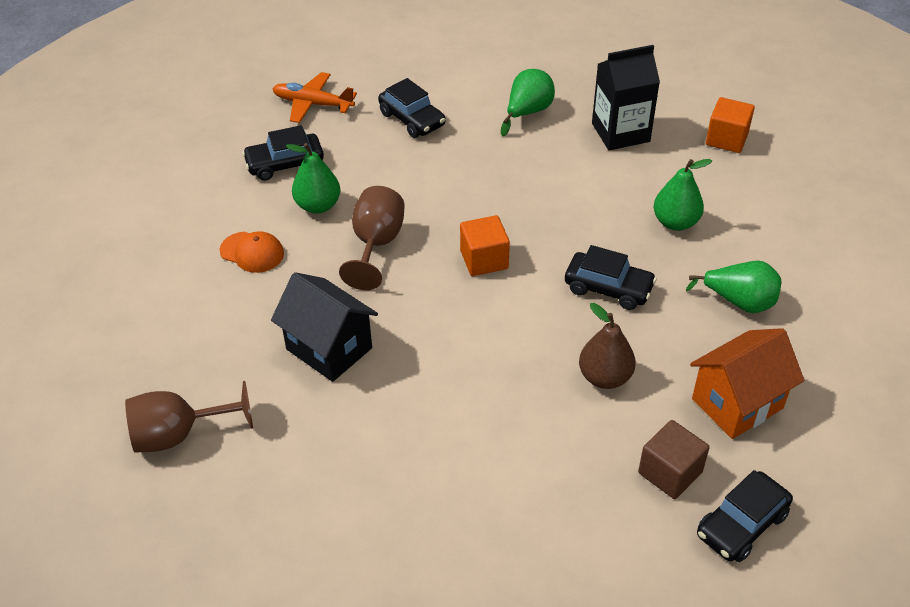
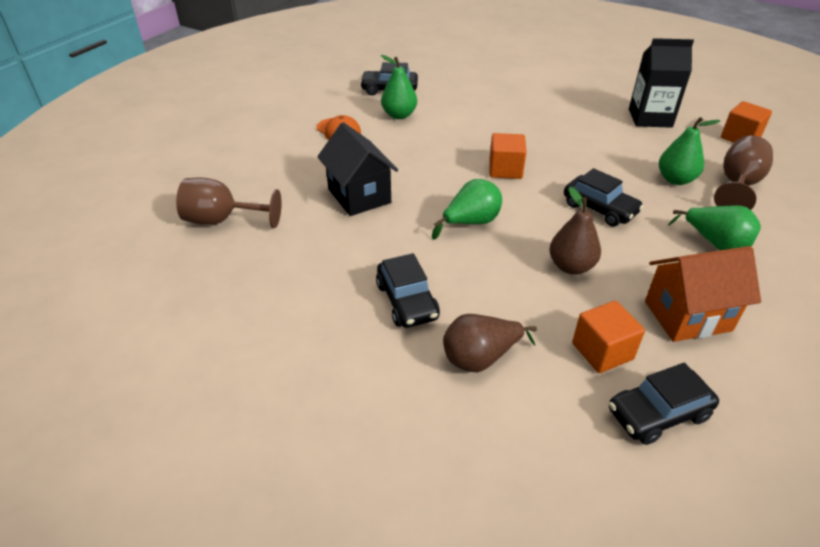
camera: 20 degrees right, 5 degrees down
(312, 104) = (426, 63): orange plane -> none
(376, 244) = (428, 144): brown goblet -> brown goblet (737, 185)
(412, 119) = (492, 83): black car -> black car (407, 301)
(527, 112) = (580, 94): green pear -> green pear (471, 223)
(556, 520) = (480, 358): none -> brown pear
(670, 472) = (602, 351): brown cube -> orange cube

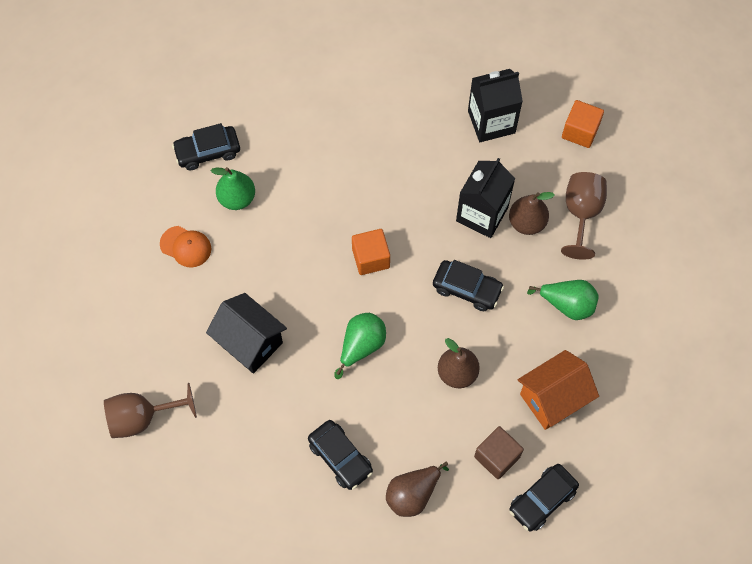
camera: 20 degrees left, 25 degrees up
(602, 351) = (497, 457): orange cube -> brown cube
(628, 165) = (482, 214): none -> black carton
(675, 179) = (527, 223): green pear -> brown pear

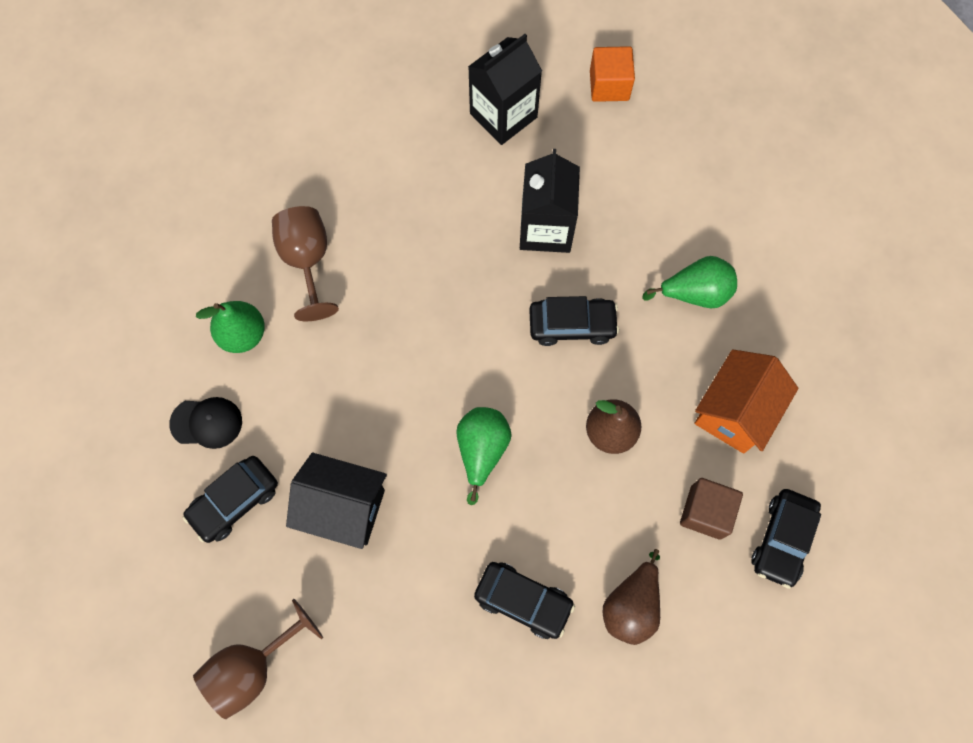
camera: 25 degrees left, 5 degrees up
(186, 246) = (206, 423): orange cap -> black cap
(208, 152) = (179, 292): black car -> black car (234, 501)
(371, 258) = (441, 337): orange cube -> none
(527, 223) = (602, 217): brown pear -> none
(581, 214) = (658, 180): brown goblet -> brown goblet (307, 261)

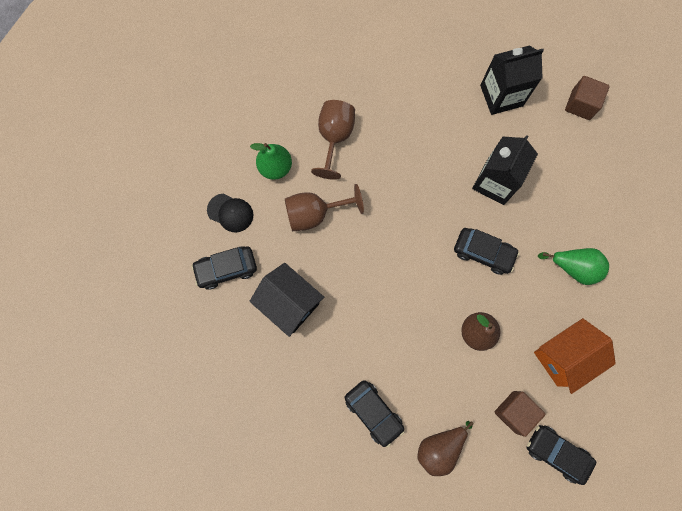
camera: 25 degrees right, 5 degrees up
(252, 668) = (194, 374): brown goblet -> brown goblet (314, 214)
(482, 450) = (390, 306): green pear -> none
(609, 85) = (581, 104): orange cube -> brown cube
(782, 539) = (556, 453): black car -> black car turned 75 degrees clockwise

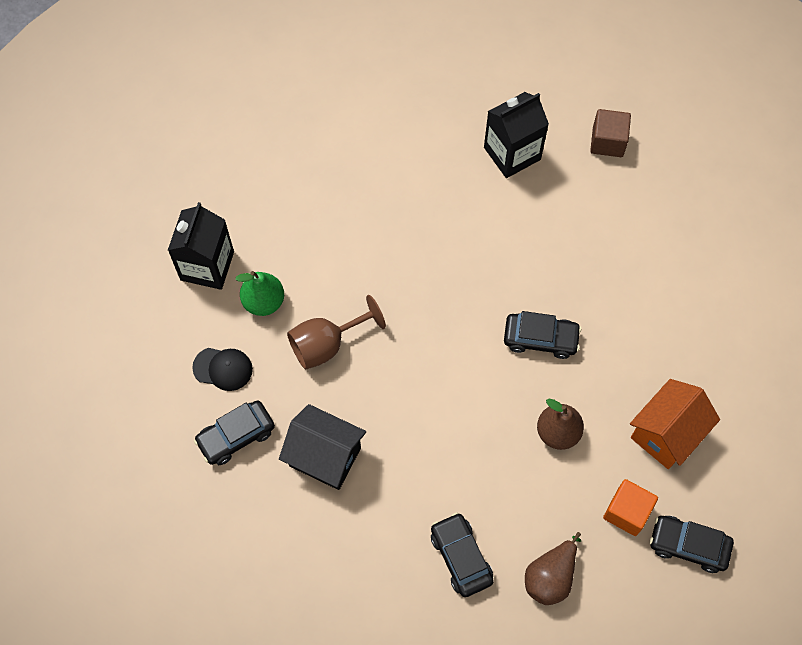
camera: 15 degrees left, 10 degrees down
(334, 138) = (326, 249): brown goblet -> none
(373, 412) = (461, 557): black car -> black car turned 150 degrees counterclockwise
(495, 182) = (532, 254): black carton -> black carton (207, 266)
(514, 412) = (627, 512): brown cube -> orange cube
(574, 267) = (650, 329): green pear -> none

